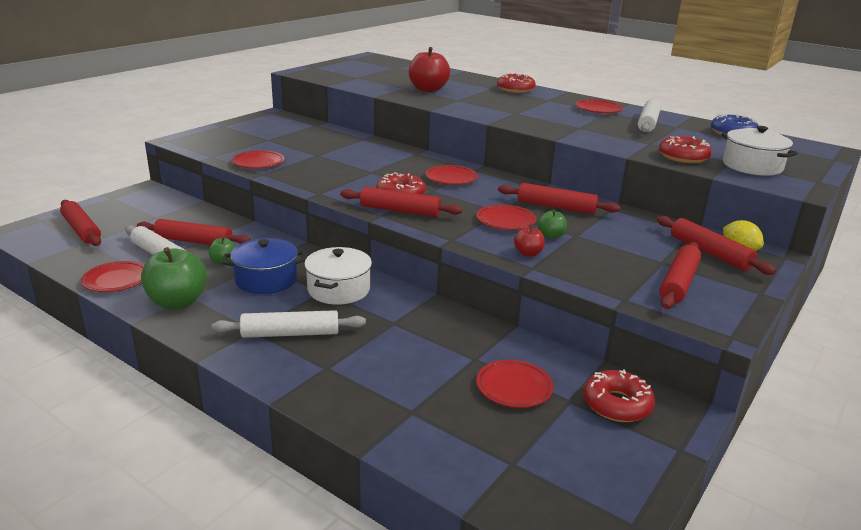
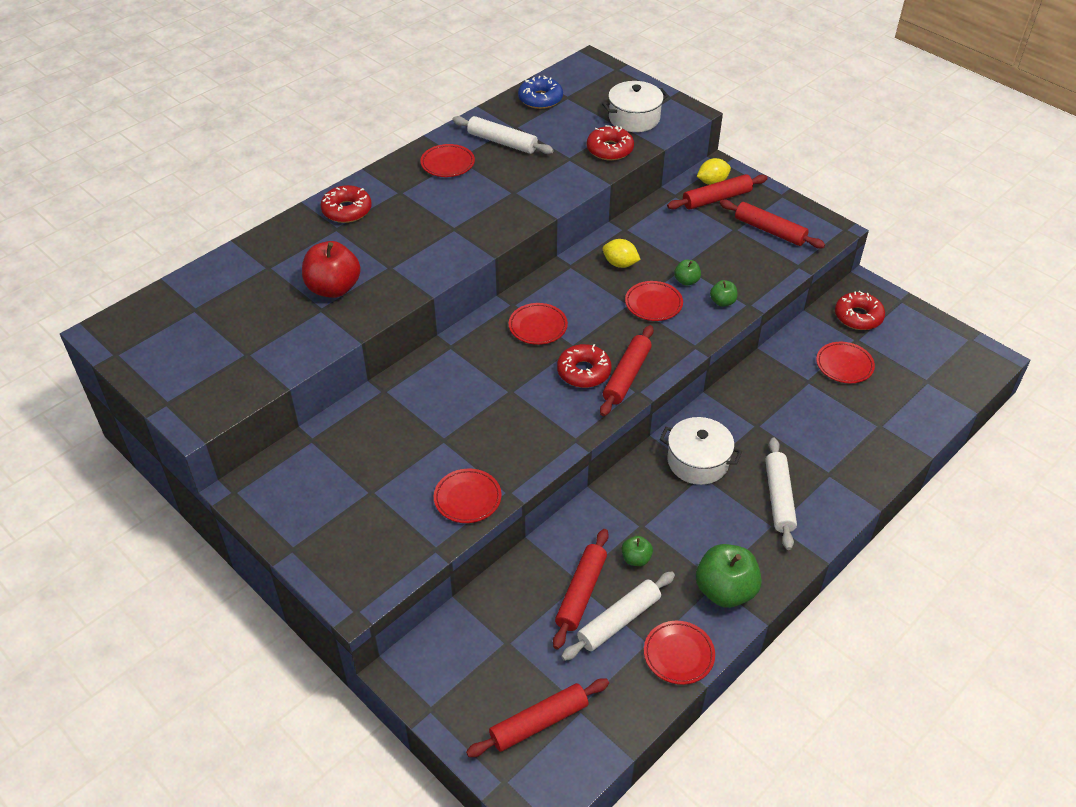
camera: 80 degrees left, 20 degrees up
(266, 280) = (677, 519): blue pot -> none
(528, 253) = (722, 302): red apple -> green apple
(556, 207) = (620, 264): red rolling pin -> yellow lemon

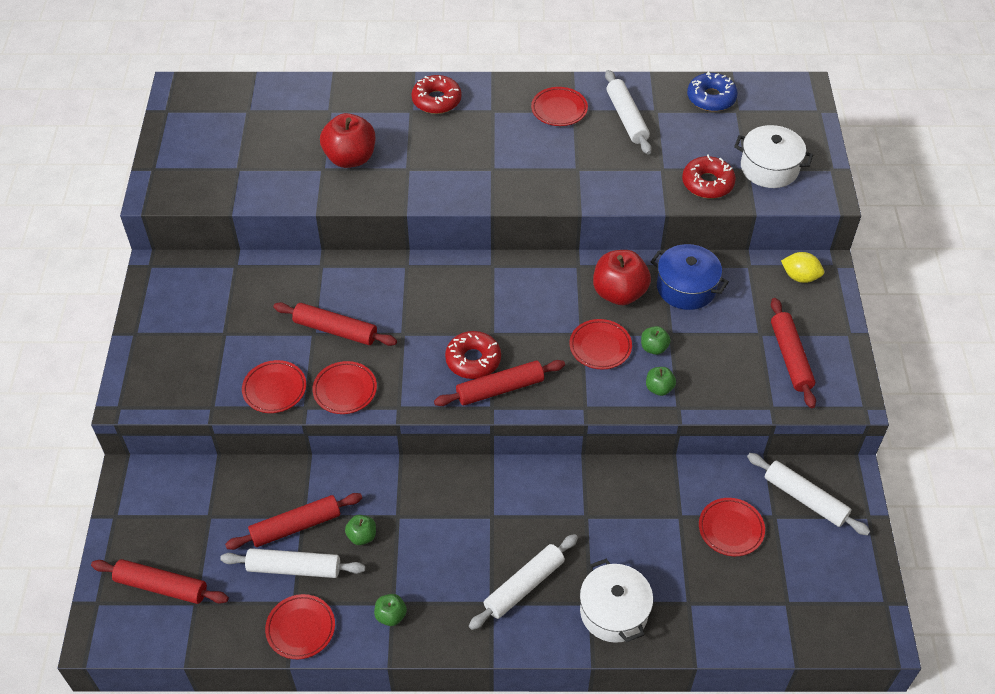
camera: 45 degrees right, 5 degrees up
(538, 326) = (487, 298): red plate -> red plate (345, 390)
(620, 264) = (619, 293): yellow lemon -> red apple
(656, 233) = (686, 287): none -> blue pot
(697, 461) = (501, 504): white pot -> white pot (613, 611)
(716, 199) = (782, 295): red rolling pin -> red rolling pin (335, 330)
(725, 591) = (391, 615): green apple -> green apple, size x0.50
(858, 317) = (805, 498): red donut -> white rolling pin

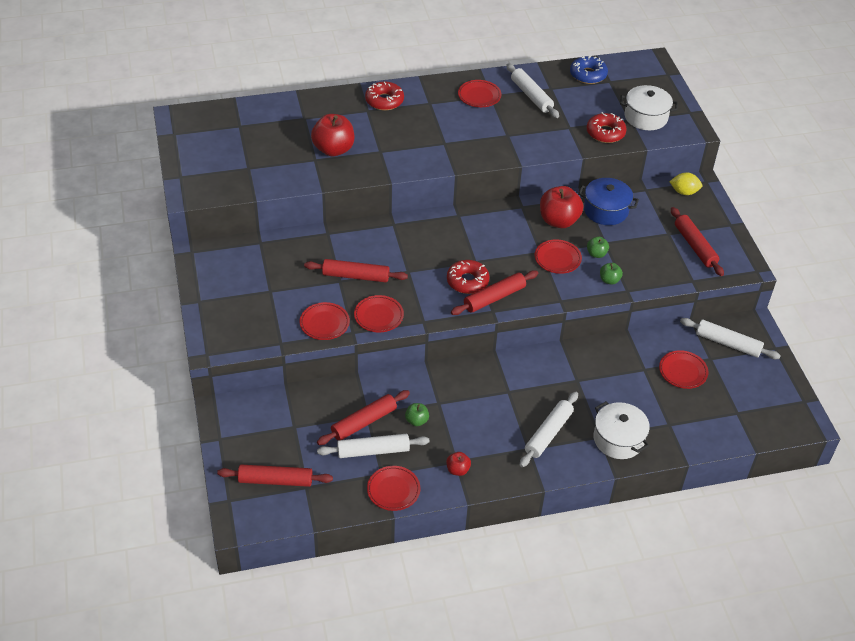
camera: 15 degrees left, 5 degrees down
(391, 615) = (457, 470): green apple -> red apple

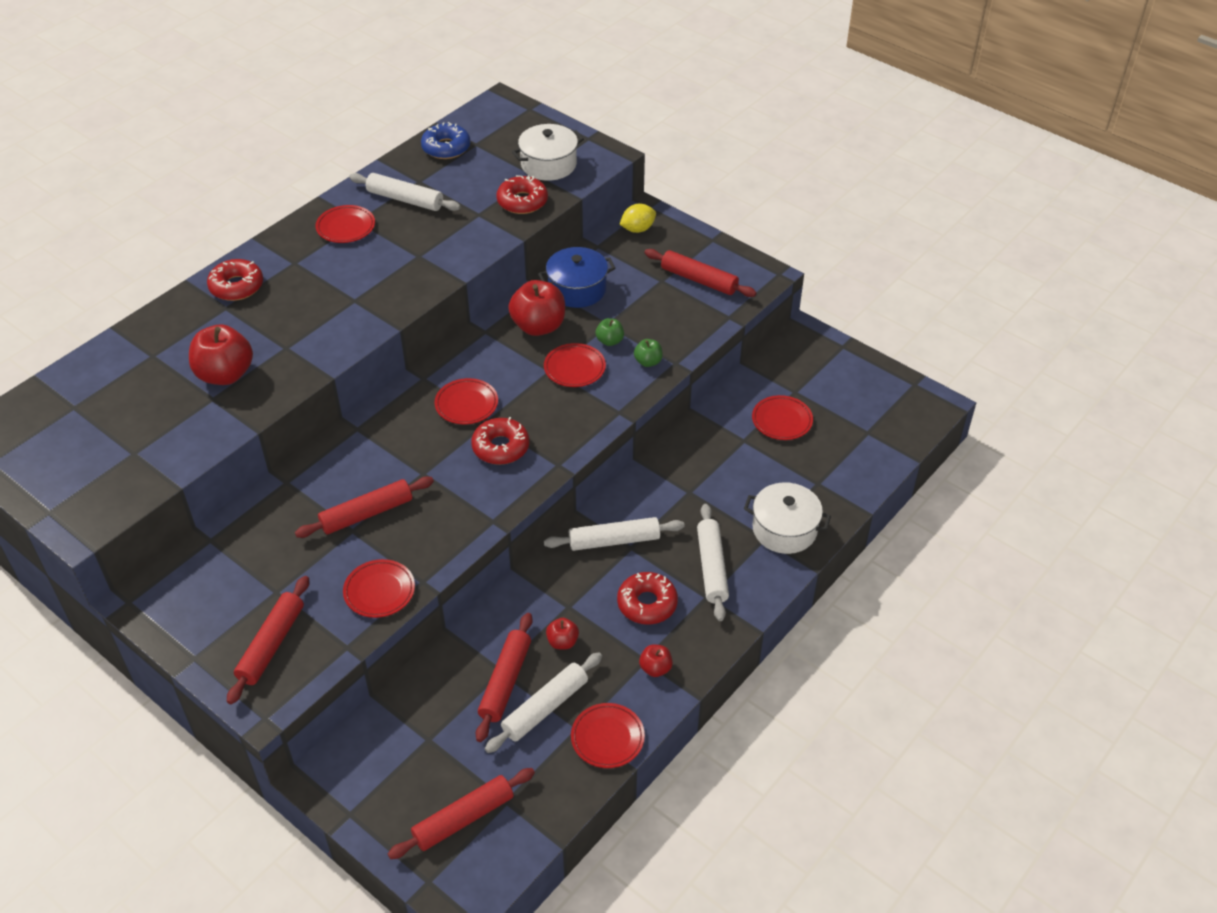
camera: 35 degrees left, 0 degrees up
(378, 316) = (436, 545): red plate -> red plate (466, 404)
(416, 421) = (562, 642): green apple -> red apple
(487, 430) = (647, 604): none -> red donut
(494, 298) = (546, 449): red rolling pin -> red rolling pin (271, 644)
(728, 343) = (797, 367): white rolling pin -> white rolling pin (614, 541)

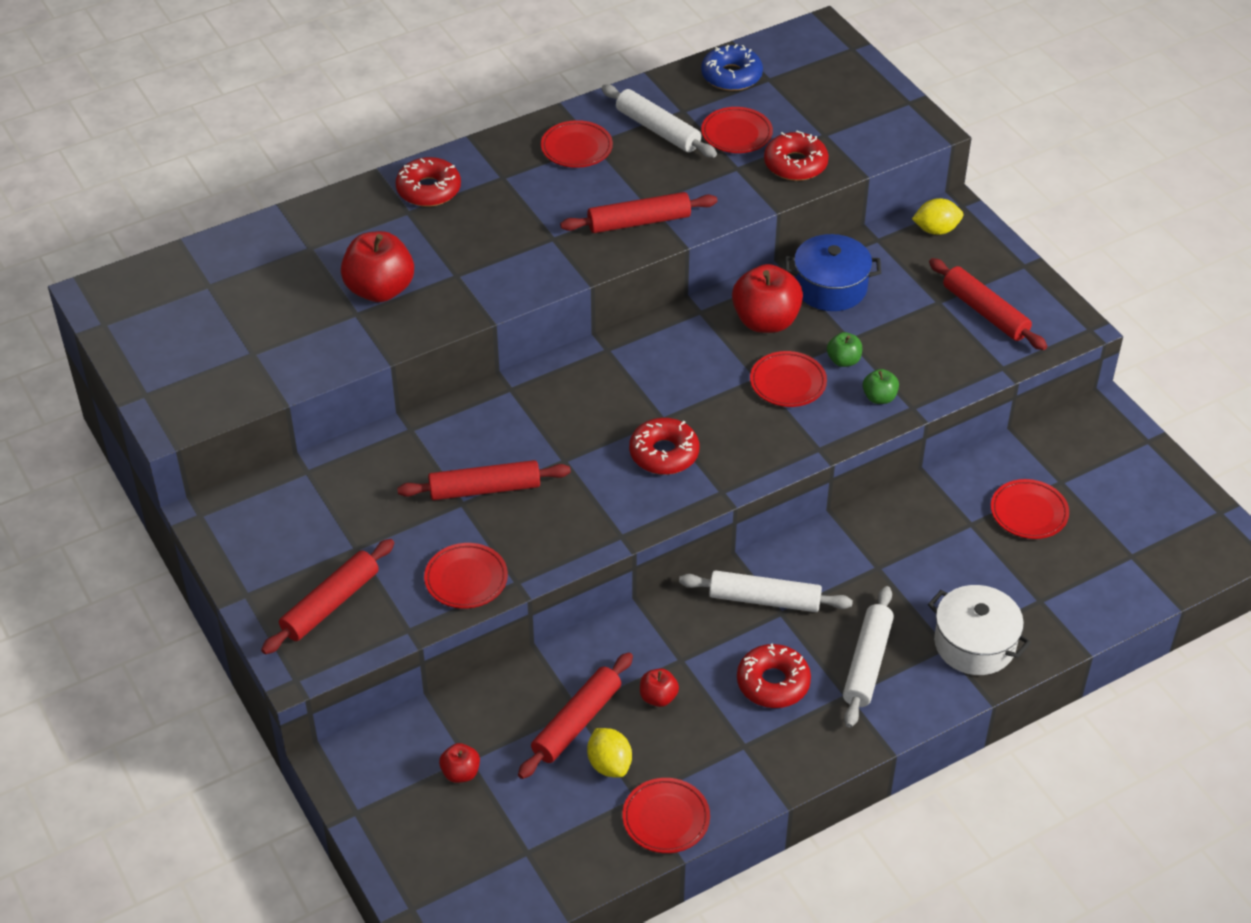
camera: 20 degrees right, 0 degrees up
(463, 818) = (474, 855): red rolling pin -> red rolling pin (639, 222)
(466, 404) = (644, 393): red plate -> red plate (736, 134)
(545, 708) = (609, 764): white rolling pin -> yellow lemon
(548, 164) = (846, 125): white pot -> none
(655, 668) = (752, 759): red apple -> red apple (460, 773)

